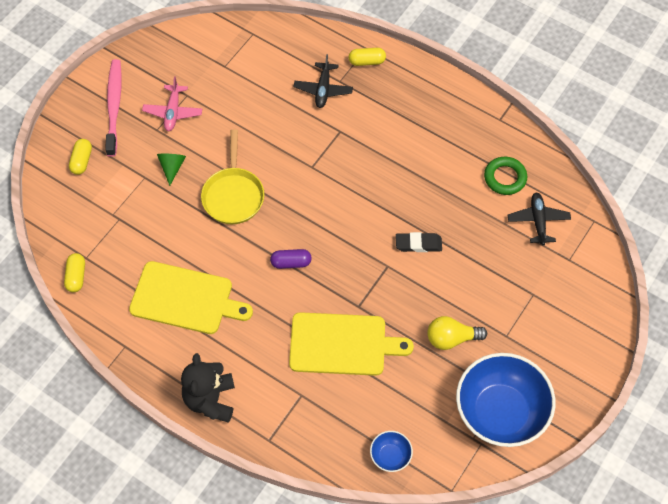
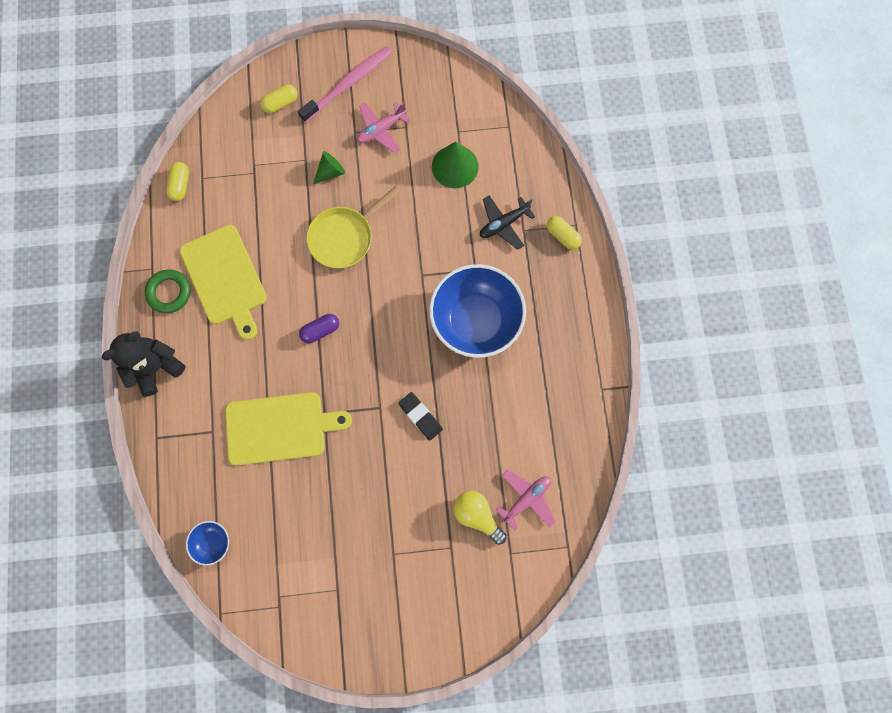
camera: 50 degrees right, 15 degrees up
(76, 276) = (181, 185): yellow capsule -> yellow capsule turned 45 degrees counterclockwise
(249, 87) = (455, 166): none -> green cone
(291, 263) = (320, 330): purple capsule -> purple capsule turned 75 degrees counterclockwise
(342, 344) = (280, 428): yellow cutting board -> yellow cutting board turned 60 degrees counterclockwise
(451, 338) = (354, 511): yellow light bulb -> yellow light bulb (477, 515)
(500, 412) = (319, 602): blue bowl -> blue bowl (476, 320)
(505, 178) = (545, 438): green ring -> green ring (169, 292)
(538, 221) = (526, 499): black plane -> pink plane

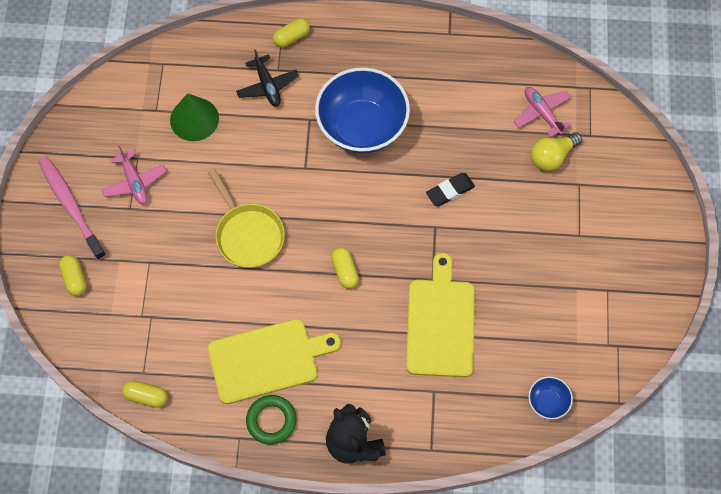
camera: 80 degrees left, 10 degrees down
(320, 330) = (344, 271): purple capsule -> yellow capsule
(331, 172) = (170, 238): green cone -> none

